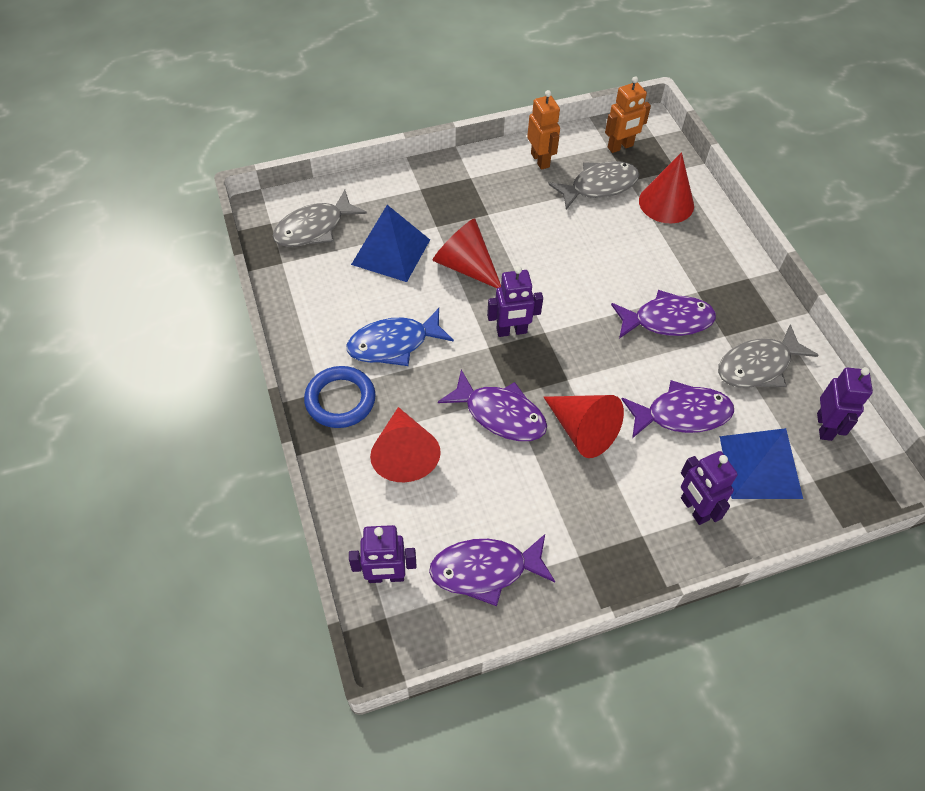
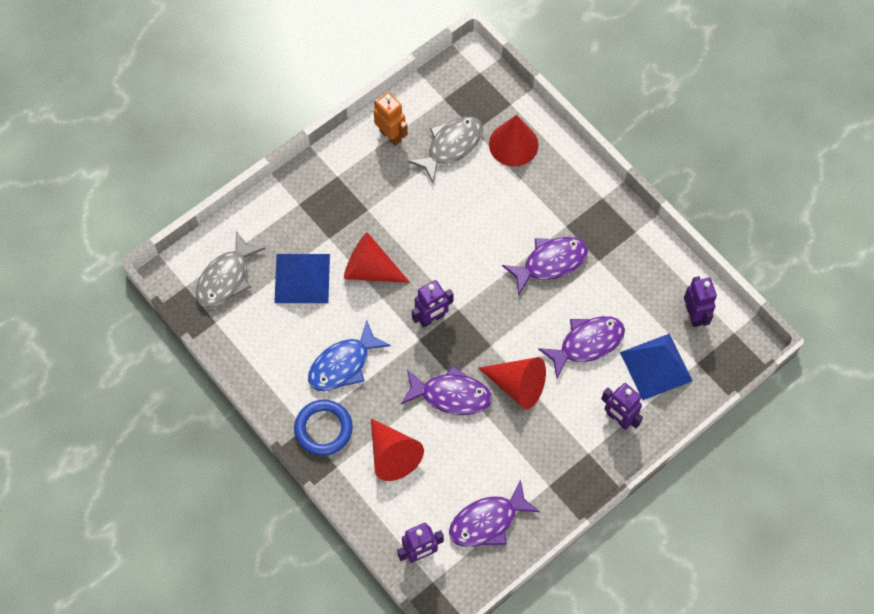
camera: 20 degrees left, 10 degrees up
(620, 147) = (455, 95): orange robot -> none
(758, 366) = (631, 279): grey fish -> none

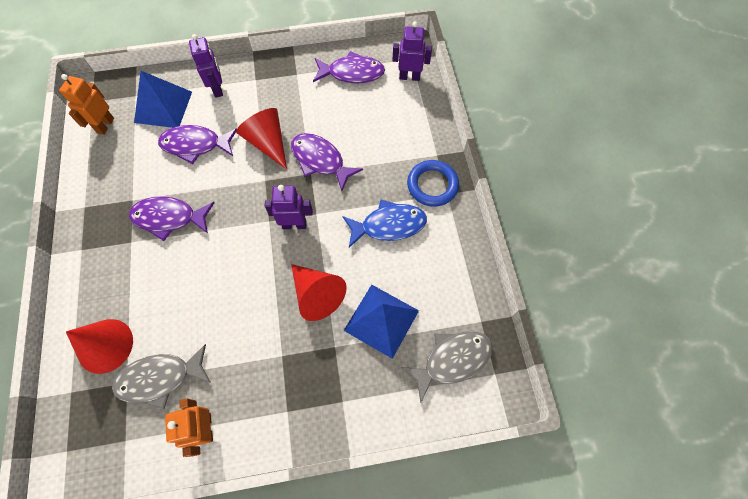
camera: 150 degrees left, 0 degrees up
(392, 455) = (390, 142): red cone -> none
(694, 315) = (105, 125): purple robot -> orange robot

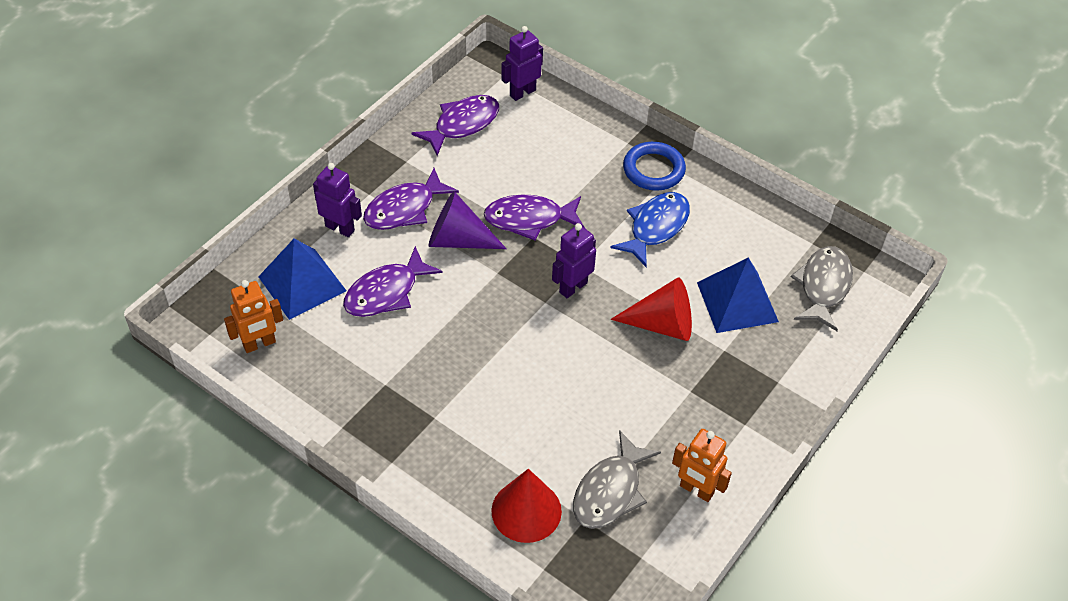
camera: 45 degrees left, 15 degrees down
(105, 125) = (259, 344): orange robot -> orange robot turned 90 degrees counterclockwise
(169, 218) = (446, 370): purple fish -> purple fish (404, 209)
(268, 143) = (458, 240): red cone -> purple cone

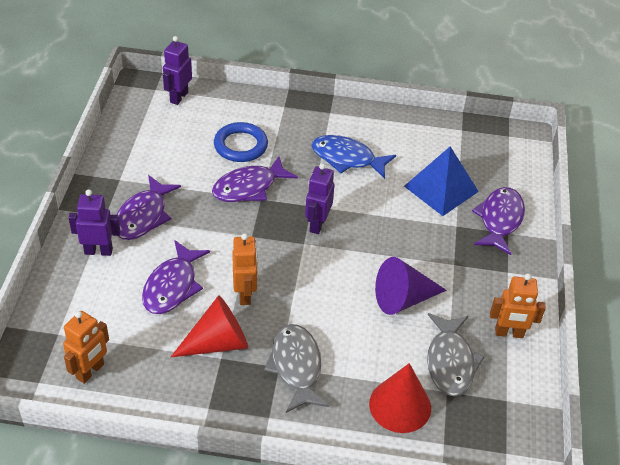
camera: 30 degrees left, 5 degrees down
(302, 283) = (95, 307): blue pyramid -> none
(450, 330) = (245, 294): none -> orange robot
(458, 240) = (203, 223): purple cone -> purple cone (403, 299)
(462, 124) = (147, 136): purple fish -> purple fish (499, 220)
(653, 170) = (316, 119): blue ring -> blue ring (240, 145)
(655, 227) = (347, 158): blue fish -> blue fish turned 75 degrees counterclockwise
(662, 324) = (400, 225): red cone -> red cone (217, 343)
(823, 287) = (490, 156): grey fish -> grey fish (296, 367)

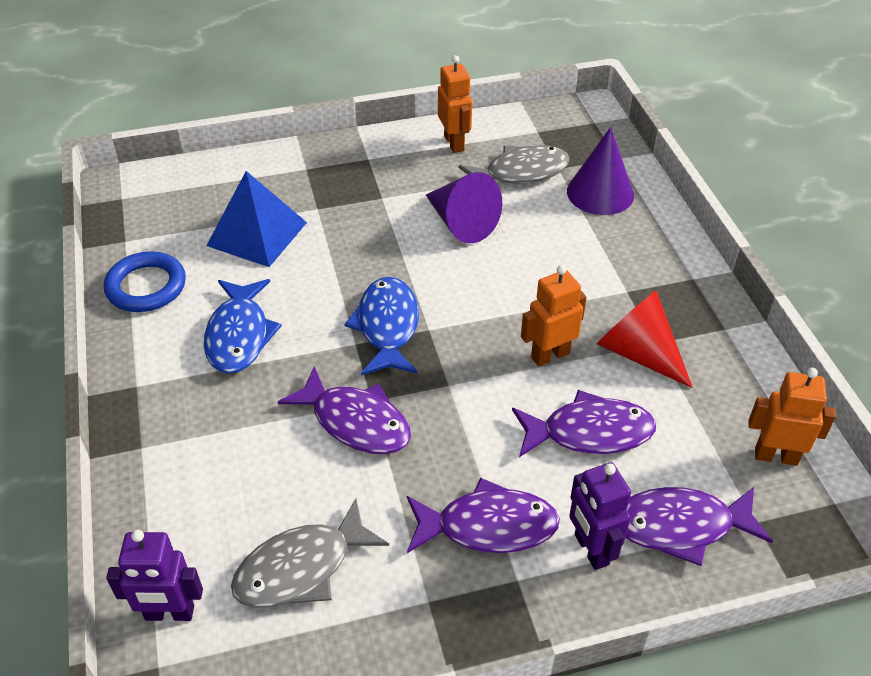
camera: 110 degrees left, 0 degrees up
(240, 145) = (266, 467): blue ring -> blue ring (146, 286)
(296, 367) = (616, 277): grey fish -> grey fish (301, 568)
(317, 224) = (387, 327): purple robot -> blue fish
(400, 405) = (600, 193): red cone -> purple cone
(499, 220) = (288, 178): purple fish -> purple fish (681, 526)

